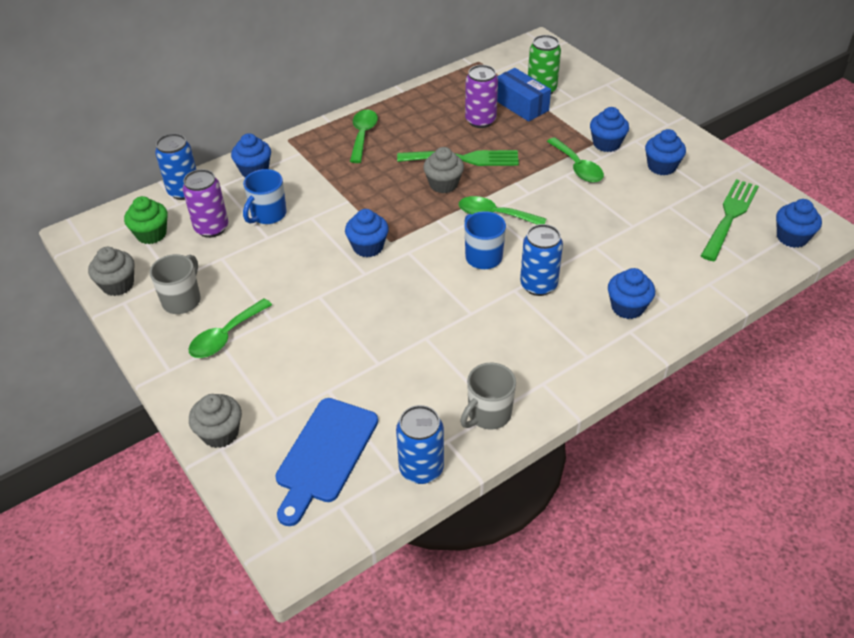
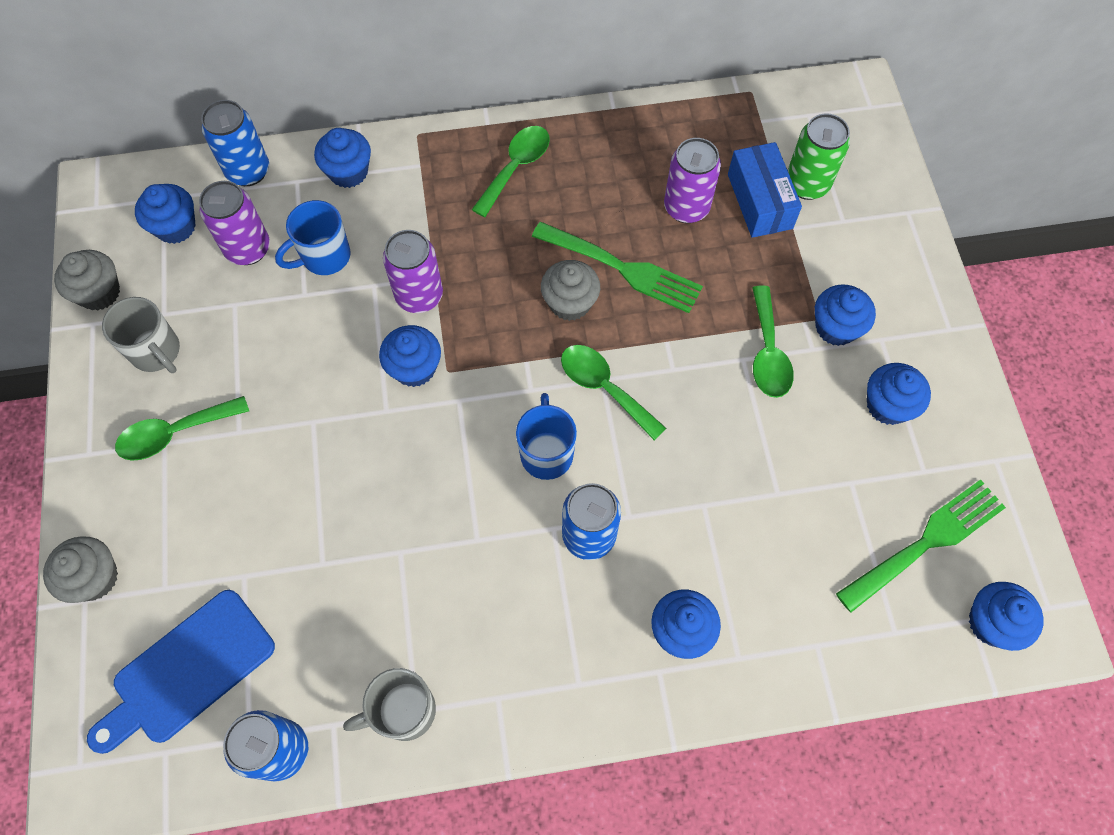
camera: 25 degrees right, 20 degrees up
(151, 234) = (175, 227): green cupcake -> blue cupcake
(182, 300) = (156, 352): grey mug -> grey mug turned 90 degrees clockwise
(345, 212) = (419, 296): none -> purple can

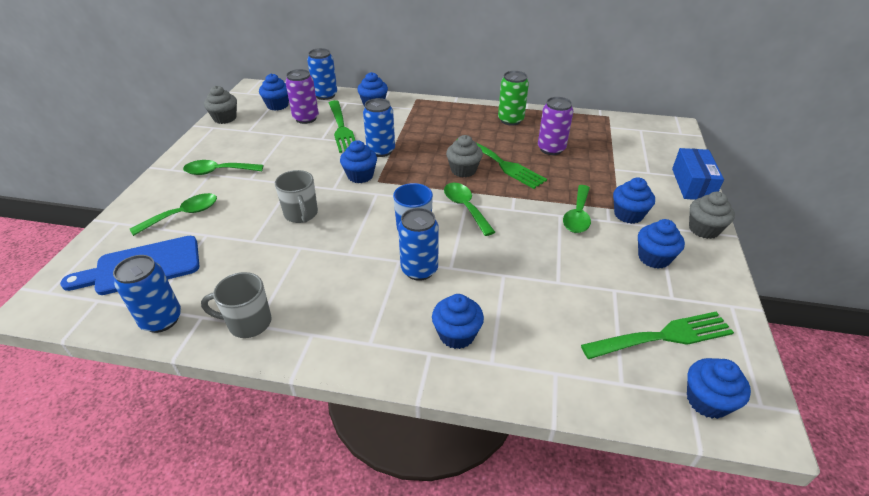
camera: 20 degrees right, 25 degrees down
(94, 578) = (131, 215): grey cupcake -> grey cupcake (704, 229)
(156, 352) = (234, 142): grey mug -> grey mug (301, 214)
(324, 257) = (341, 128): blue mug -> green fork
(419, 296) = (381, 151): purple can -> blue can
(516, 168) = (461, 118): green spoon -> green spoon (183, 215)
(760, 201) = (597, 155): blue box -> blue box (692, 184)
(807, 184) = (630, 154): green can -> green can (510, 120)

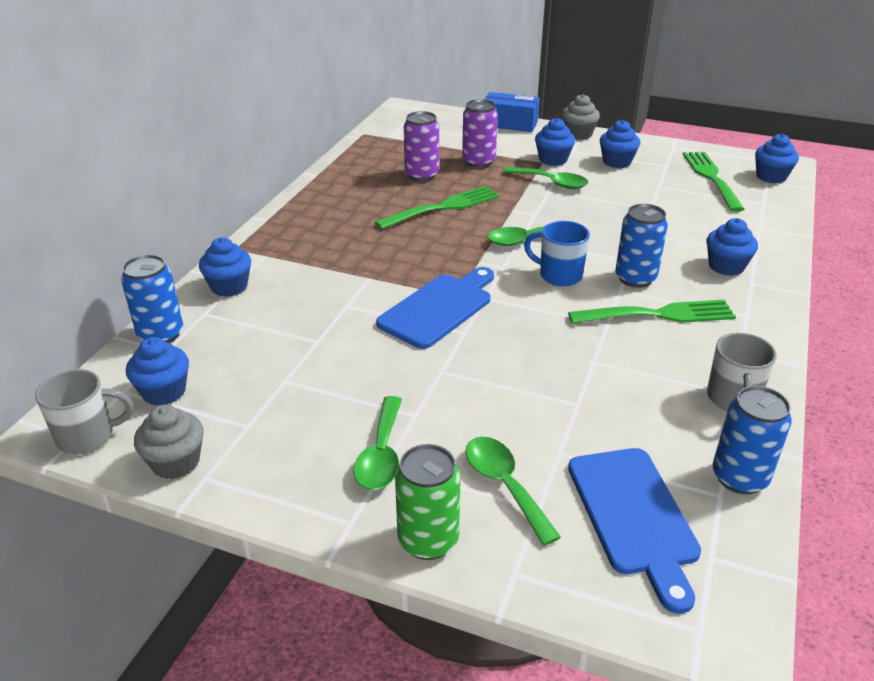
camera: 80 degrees left, 5 degrees down
(301, 214) = (522, 360): grey mug -> grey mug (88, 437)
(306, 118) = (238, 357): purple can -> purple can (478, 162)
(341, 128) = (293, 320): green fork -> green fork (658, 315)
(360, 176) = (439, 308): blue cupcake -> blue cutting board
(381, 151) = (378, 288): blue can -> none
(463, 170) = (449, 232): grey cupcake -> none
(510, 120) = (342, 188): green can -> green can (428, 540)

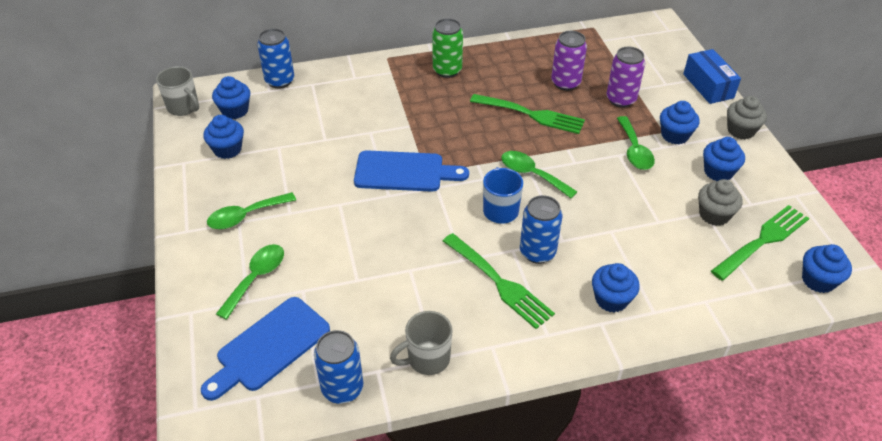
camera: 55 degrees right, 10 degrees up
(176, 462) = (187, 146): grey cupcake -> grey cupcake (714, 215)
(229, 287) = (345, 78): blue cupcake -> blue cupcake (227, 149)
(428, 540) = (192, 266): green can -> green can (447, 70)

